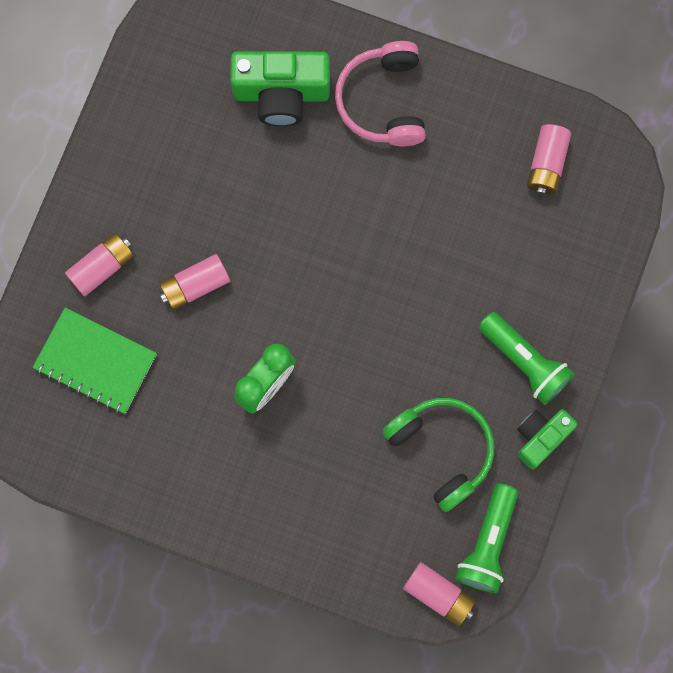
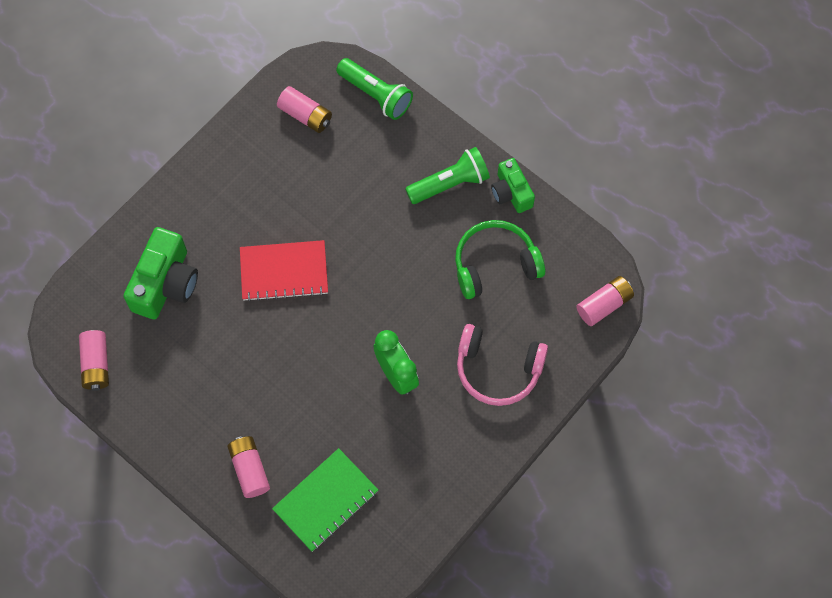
camera: 70 degrees left, 10 degrees down
(195, 285) = (294, 402): pink battery -> pink battery (96, 364)
(343, 215) = (284, 272): none -> red notebook
(383, 101) = (205, 211): pink headphones -> pink headphones (498, 369)
(487, 543) = (577, 257): green flashlight -> green flashlight (376, 95)

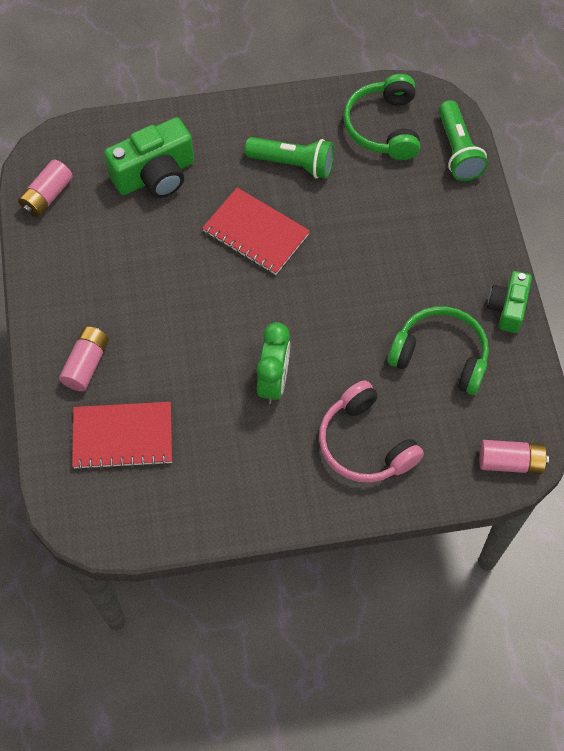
camera: 40 degrees right, 5 degrees down
(305, 115) = (384, 127): pink battery -> green headphones
(325, 500) = (123, 436): green notebook -> red notebook
(450, 183) = (459, 263): green flashlight -> green flashlight (293, 164)

